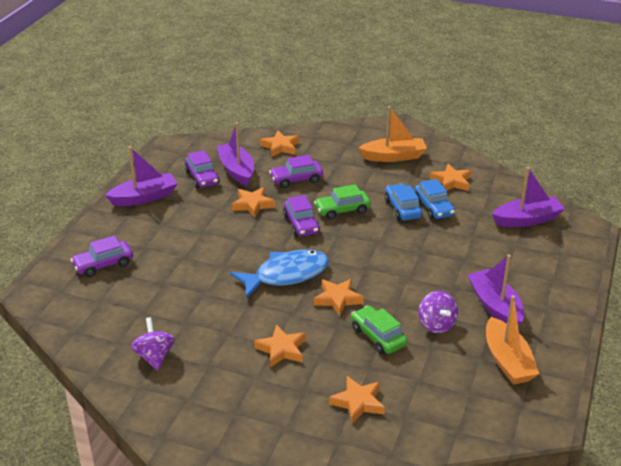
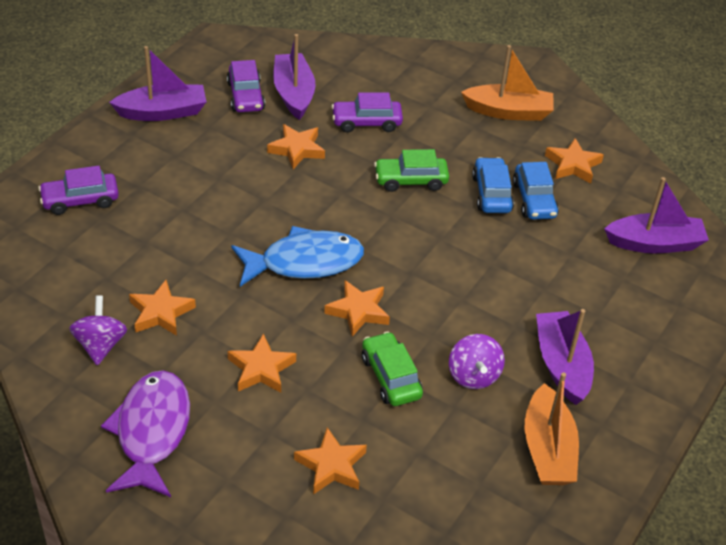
camera: 10 degrees right, 10 degrees up
(215, 407) = (151, 432): none -> purple fish
(280, 147) = (363, 69): orange star -> orange star (161, 313)
(301, 224) = (349, 191): purple car -> none

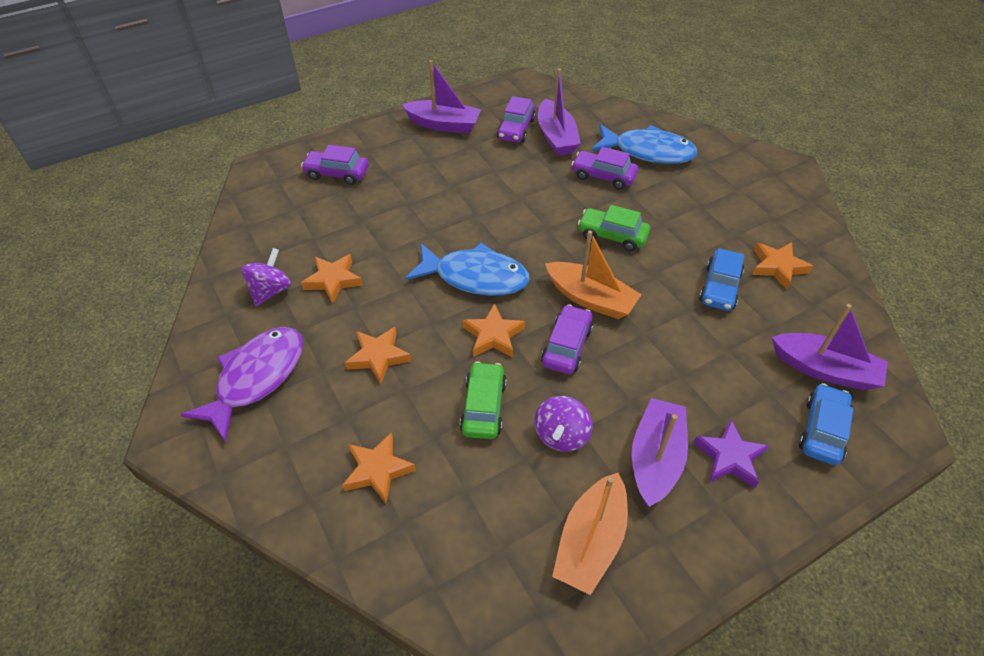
camera: 30 degrees right, 5 degrees up
(293, 94) = (556, 137): purple boat -> purple boat turned 150 degrees clockwise
(297, 149) = (530, 182): orange star -> none
(395, 84) = (648, 151): none -> blue fish
(431, 298) = (566, 346): none -> purple car
(491, 193) = (681, 269): blue car -> blue car (822, 430)
(508, 112) = (740, 202): orange boat -> orange boat (590, 298)
(618, 342) = (729, 457): none -> purple star

